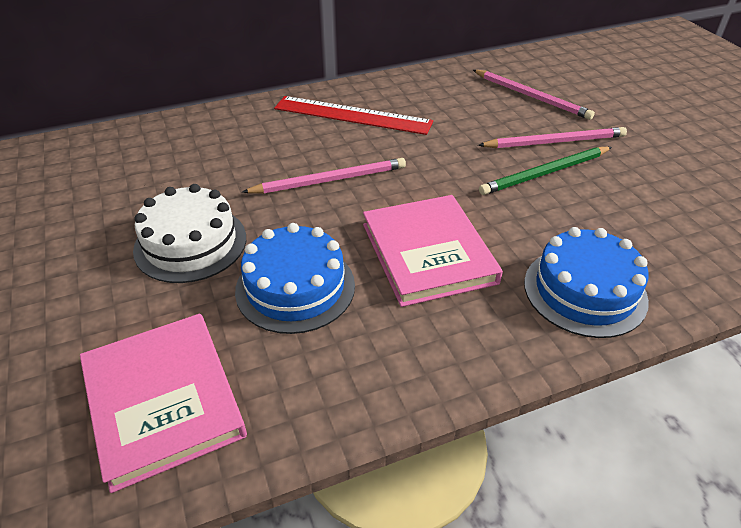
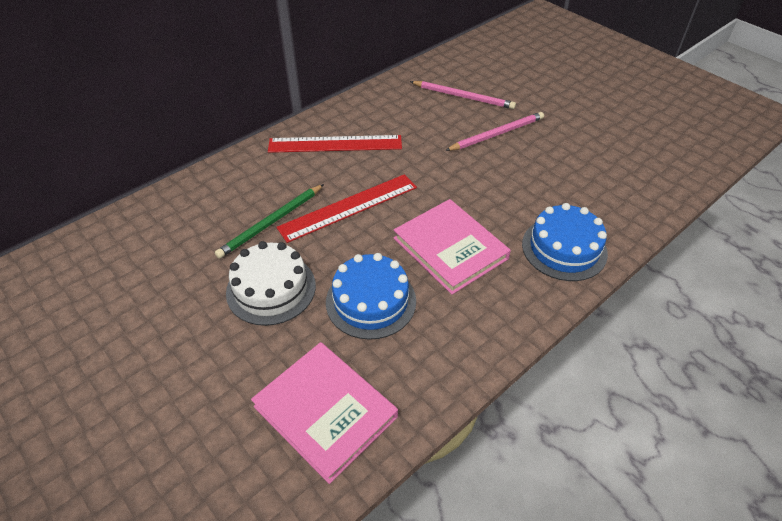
camera: 20 degrees left, 5 degrees up
(330, 180) = (348, 207): pink pencil -> red ruler
(545, 173) = (501, 163): green pencil -> green pencil (271, 223)

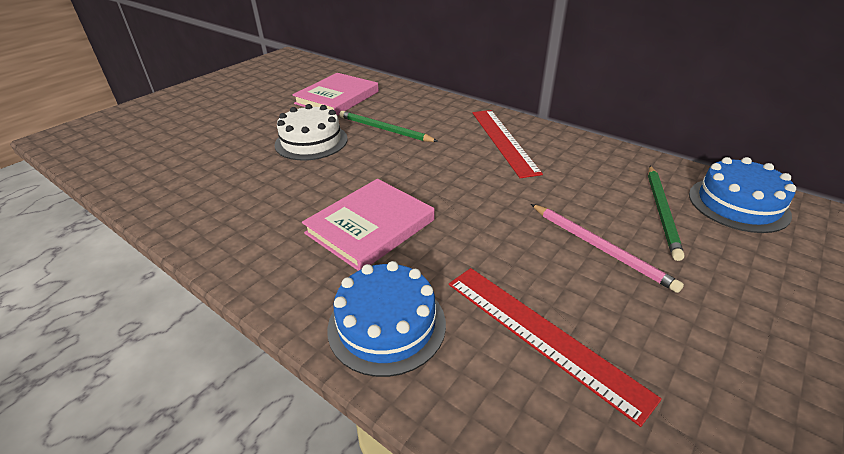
camera: 80 degrees right, 10 degrees down
(325, 411) = (188, 182): pink book -> pink book (337, 98)
(348, 207) = (415, 160): red ruler -> red ruler (542, 335)
(371, 301) = (297, 188): blue cake -> blue cake (738, 204)
(463, 97) = (662, 212): pink pencil -> green pencil

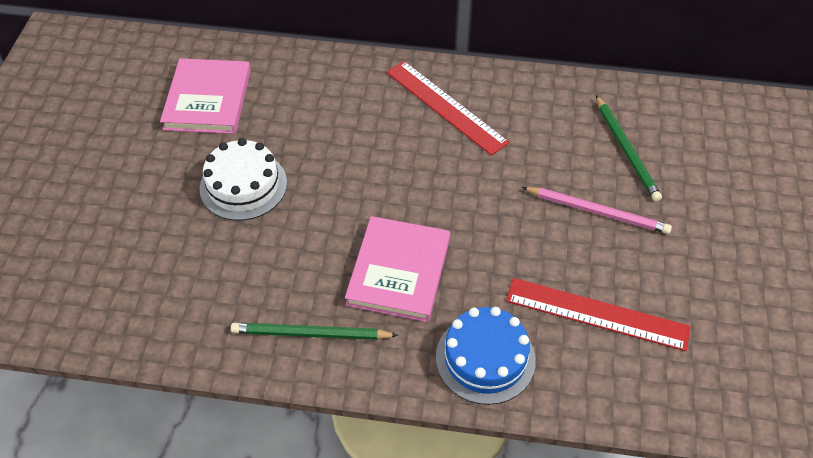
camera: 30 degrees left, 15 degrees up
(384, 129) = (309, 135): green pencil -> green pencil (310, 334)
(738, 204) = (679, 117): blue cake -> none

